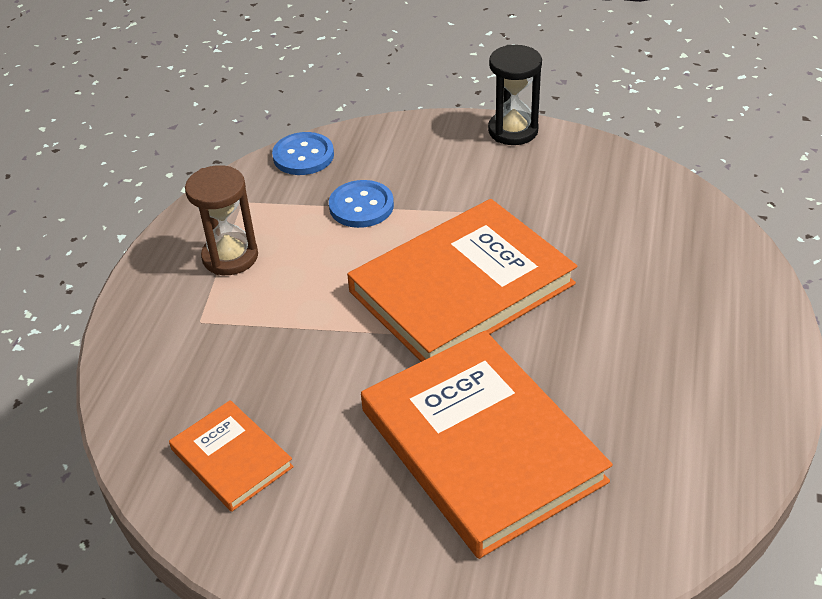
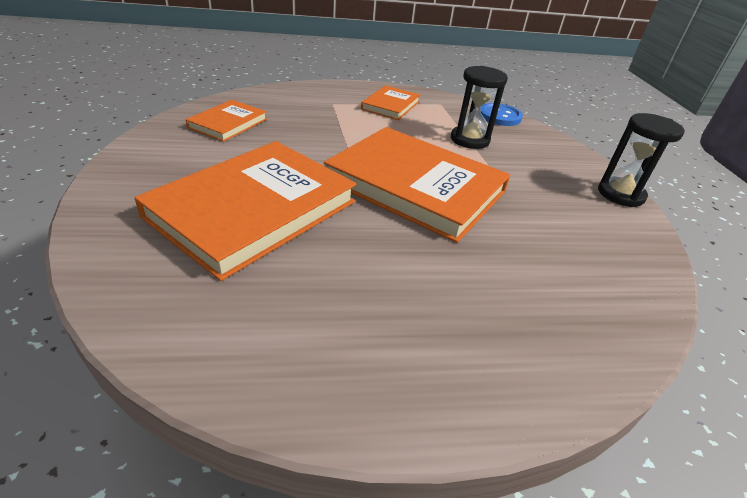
camera: 65 degrees right, 5 degrees down
(230, 257) = (390, 105): brown hourglass -> orange book
(361, 206) = (469, 140): blue button -> black hourglass

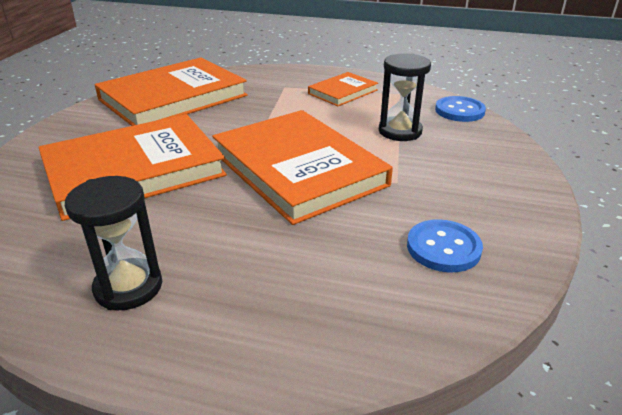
camera: 25 degrees right, 5 degrees down
(228, 123) = (173, 98): orange book -> orange book, size x2.03
(589, 242) = (443, 248): none -> blue button
(620, 194) = (536, 206): black hourglass -> black hourglass (128, 287)

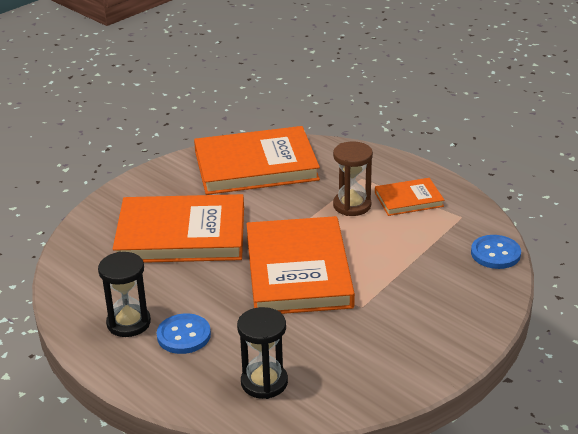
camera: 30 degrees right, 0 degrees up
(297, 106) = (352, 205): none -> brown hourglass
(400, 131) = (415, 260): black hourglass -> black hourglass (264, 382)
(443, 248) = (341, 367): blue button -> blue button (184, 335)

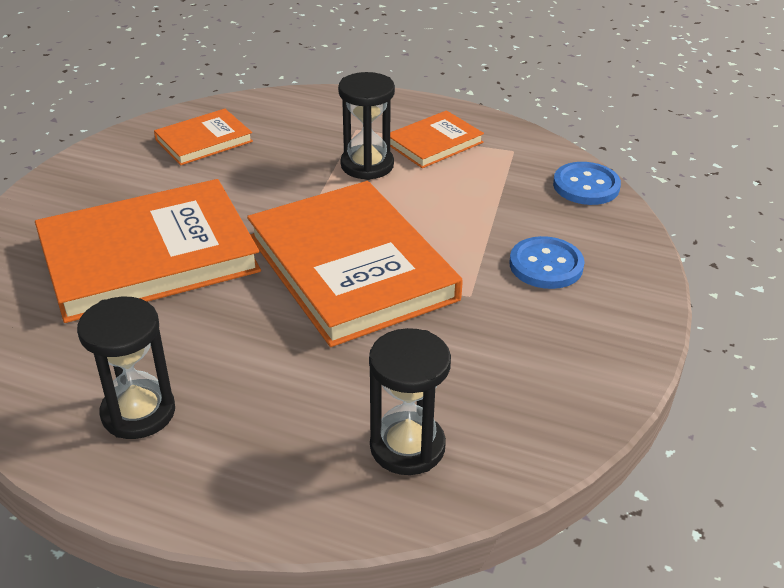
camera: 25 degrees left, 5 degrees up
(184, 335) = (239, 408): blue button -> blue button (546, 265)
(256, 166) = (204, 141): orange book -> orange book, size x0.49
(352, 205) = (367, 165): brown hourglass -> black hourglass

